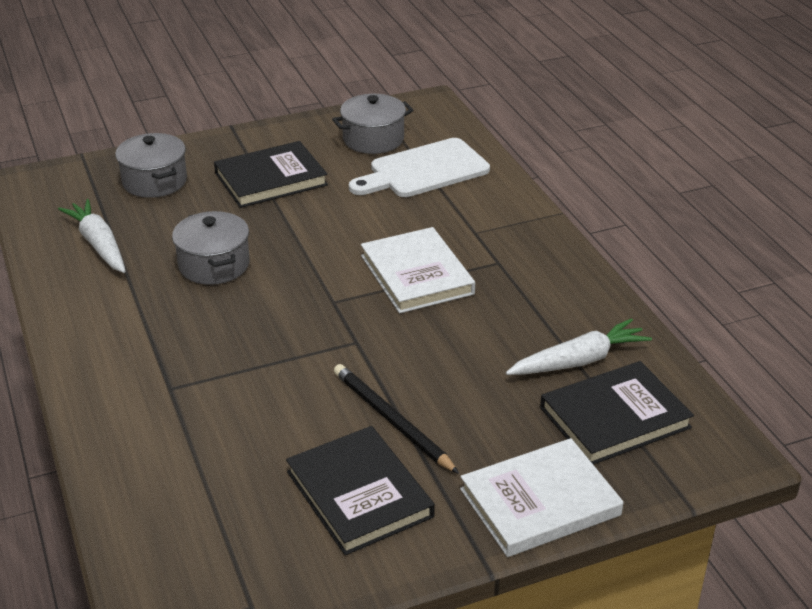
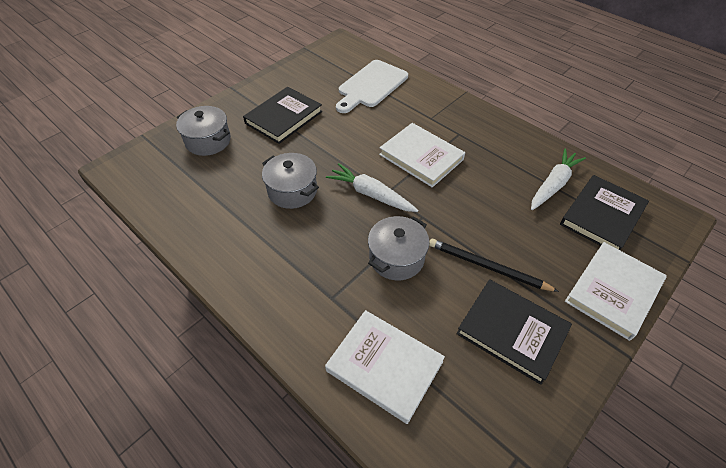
camera: 25 degrees left, 15 degrees up
(98, 244) = (202, 201): white carrot -> white carrot (370, 194)
(174, 472) = (384, 366): none -> white book
(373, 139) = (326, 73): grey pot -> grey pot (396, 258)

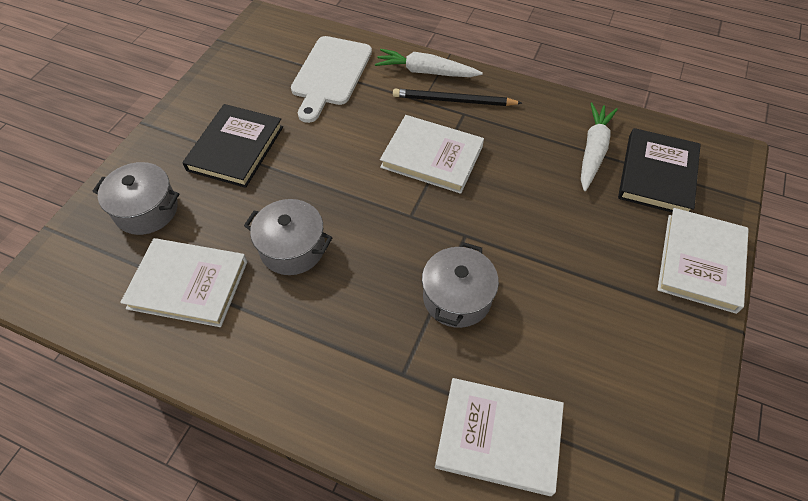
camera: 20 degrees left, 5 degrees up
(212, 194) = (188, 284): none -> white book
(370, 194) = (392, 224): white carrot -> white carrot (425, 72)
(487, 267) = (562, 275): black pencil -> black pencil (453, 101)
(512, 331) = (617, 345): black book -> none

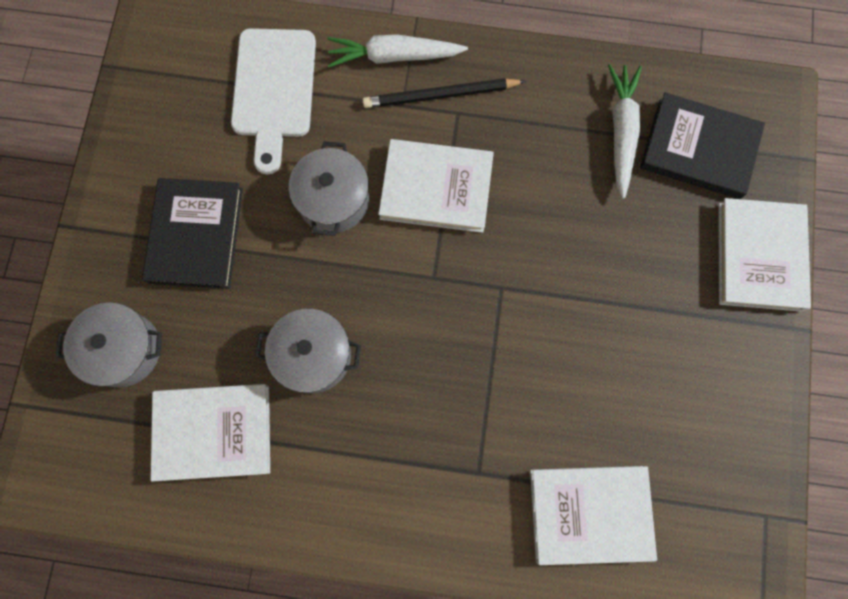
camera: 15 degrees left, 20 degrees up
(457, 297) = (511, 369): grey pot -> grey pot (333, 200)
(657, 174) = (699, 149): black book -> black book turned 75 degrees counterclockwise

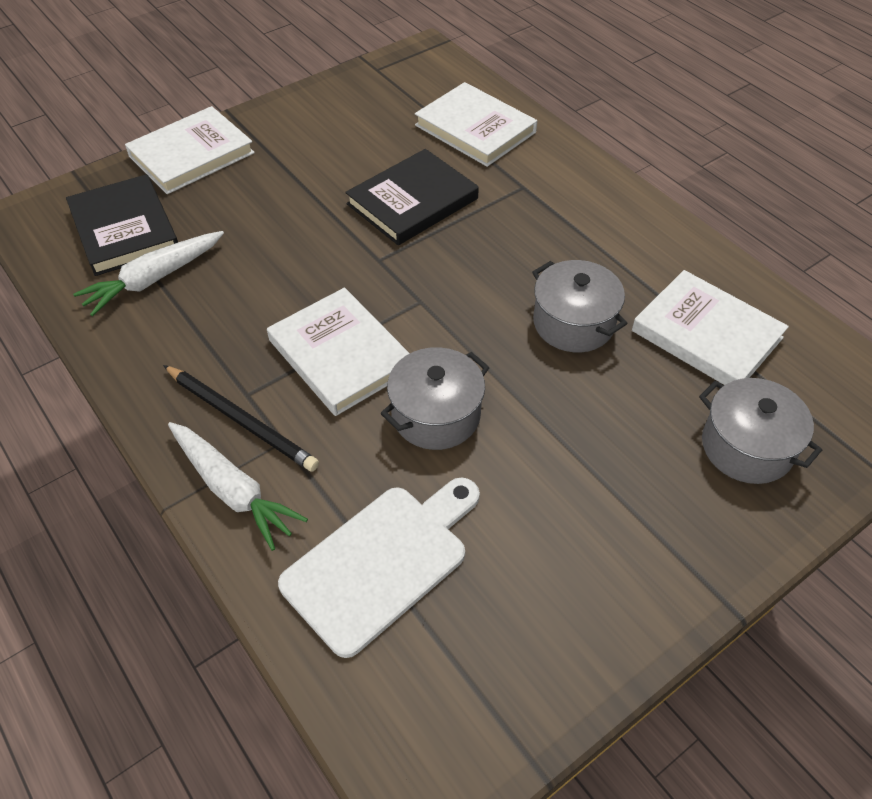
camera: 135 degrees left, 25 degrees down
(196, 235) = (595, 488): black book -> black book (412, 201)

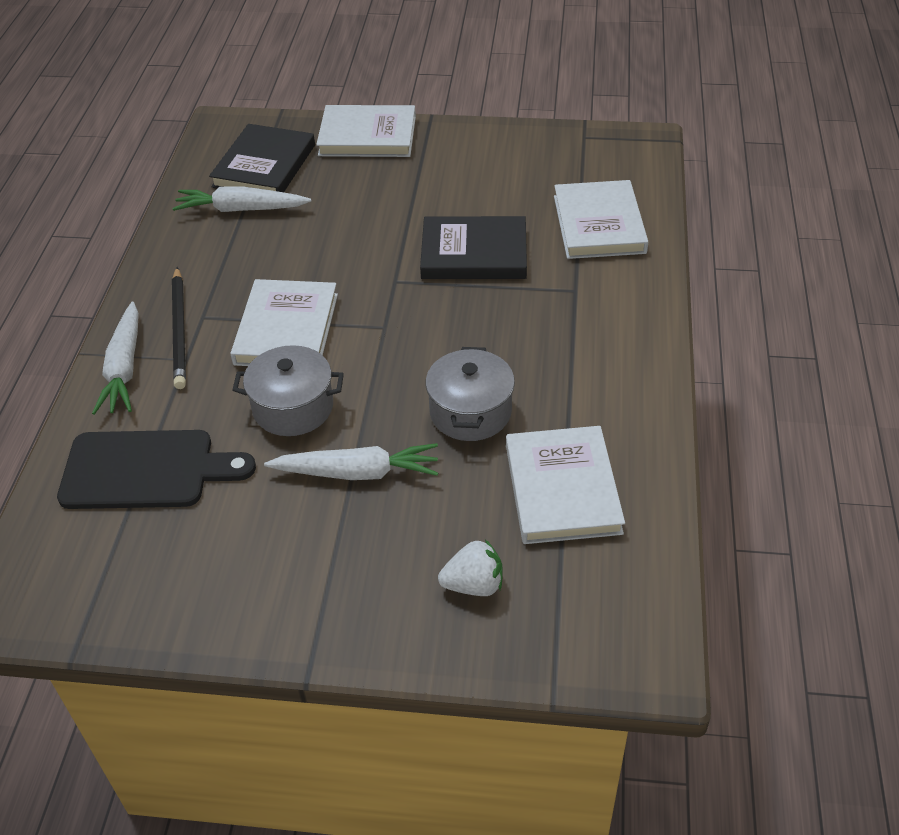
camera: 45 degrees right, 5 degrees down
(381, 562) = (145, 470): white cutting board -> black cutting board
(557, 428) = (358, 472): none -> white carrot
(747, 447) = (474, 585): grey pot -> white strawberry

